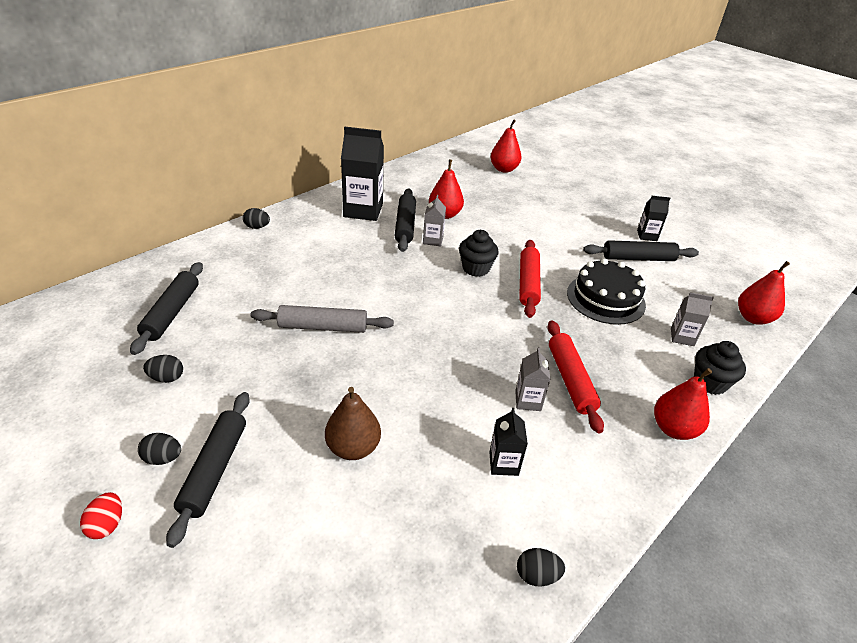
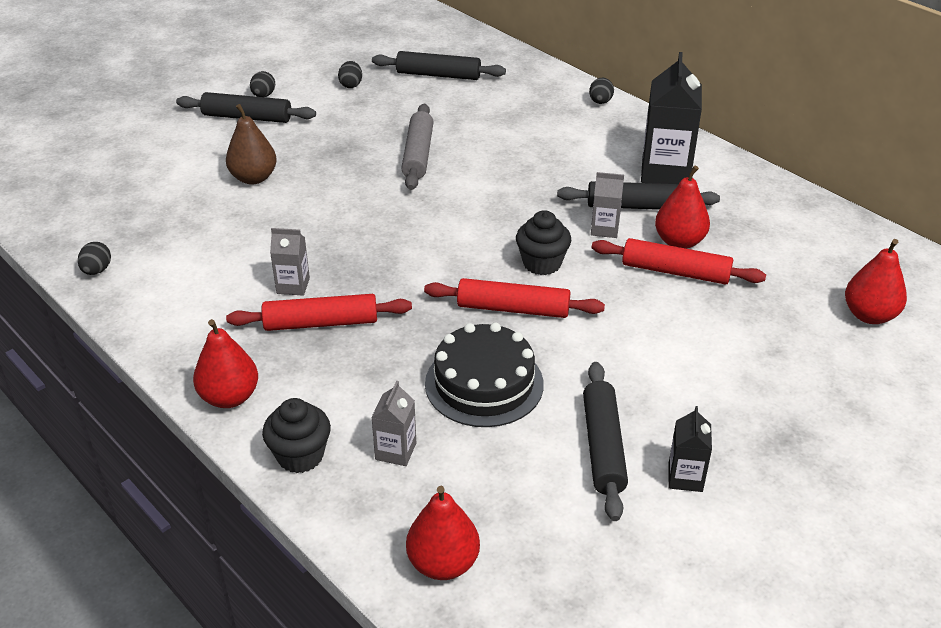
camera: 95 degrees right, 0 degrees up
(107, 525) = (210, 85): red egg -> none
(476, 219) = (675, 271): none -> red rolling pin
(503, 463) = (214, 262): black carton -> none

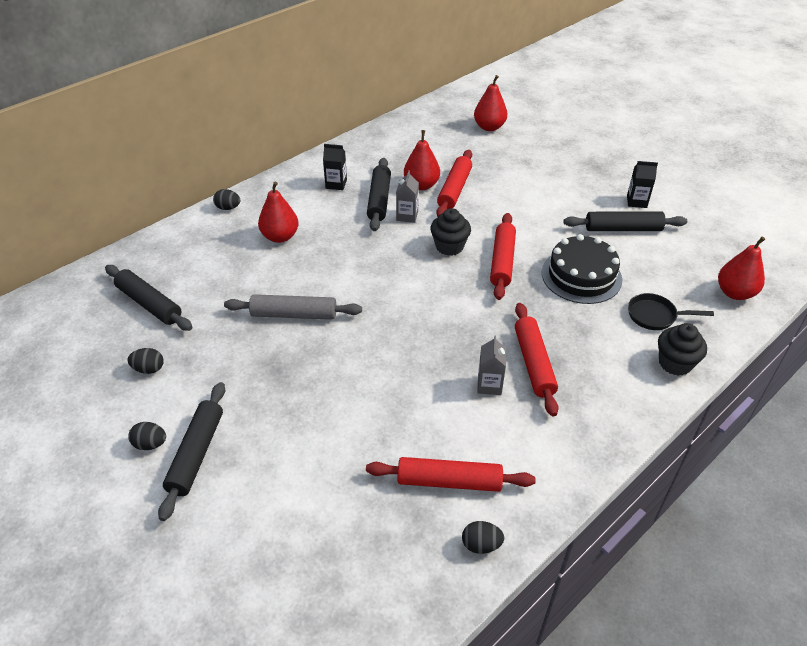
camera: 90 degrees left, 5 degrees up
(174, 253) = (449, 481): none -> red rolling pin
(229, 397) = (629, 410): red pear -> red pear (280, 237)
(254, 178) = (321, 432): brown pear -> none
(395, 451) = (655, 316): grey carton -> black pan
(438, 75) = (149, 304): black rolling pin -> black rolling pin turned 60 degrees counterclockwise
(665, 172) = (336, 184): black carton -> black carton, size x0.52

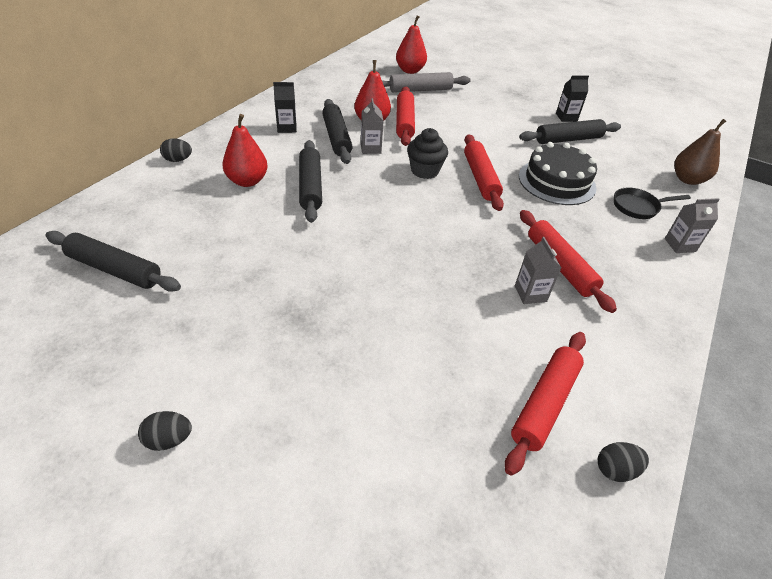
camera: 20 degrees left, 0 degrees up
(149, 369) = (137, 345): black egg -> none
(196, 454) = (235, 438): black rolling pin -> black rolling pin (310, 186)
(294, 314) = (294, 255): grey rolling pin -> grey rolling pin (420, 90)
(449, 481) = (544, 404): red rolling pin -> red rolling pin turned 45 degrees counterclockwise
(675, 363) = (680, 245): black cupcake -> grey carton
(735, 293) = (687, 179): red pear -> brown pear

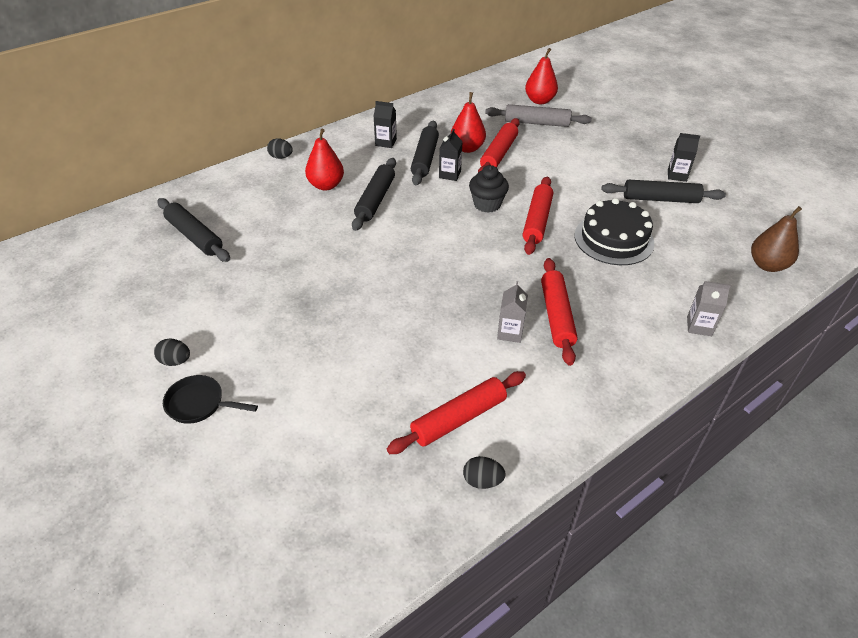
camera: 25 degrees right, 0 degrees up
(370, 148) = (450, 174): grey carton -> black carton
(638, 207) = (683, 281): black pan -> black pan (199, 404)

